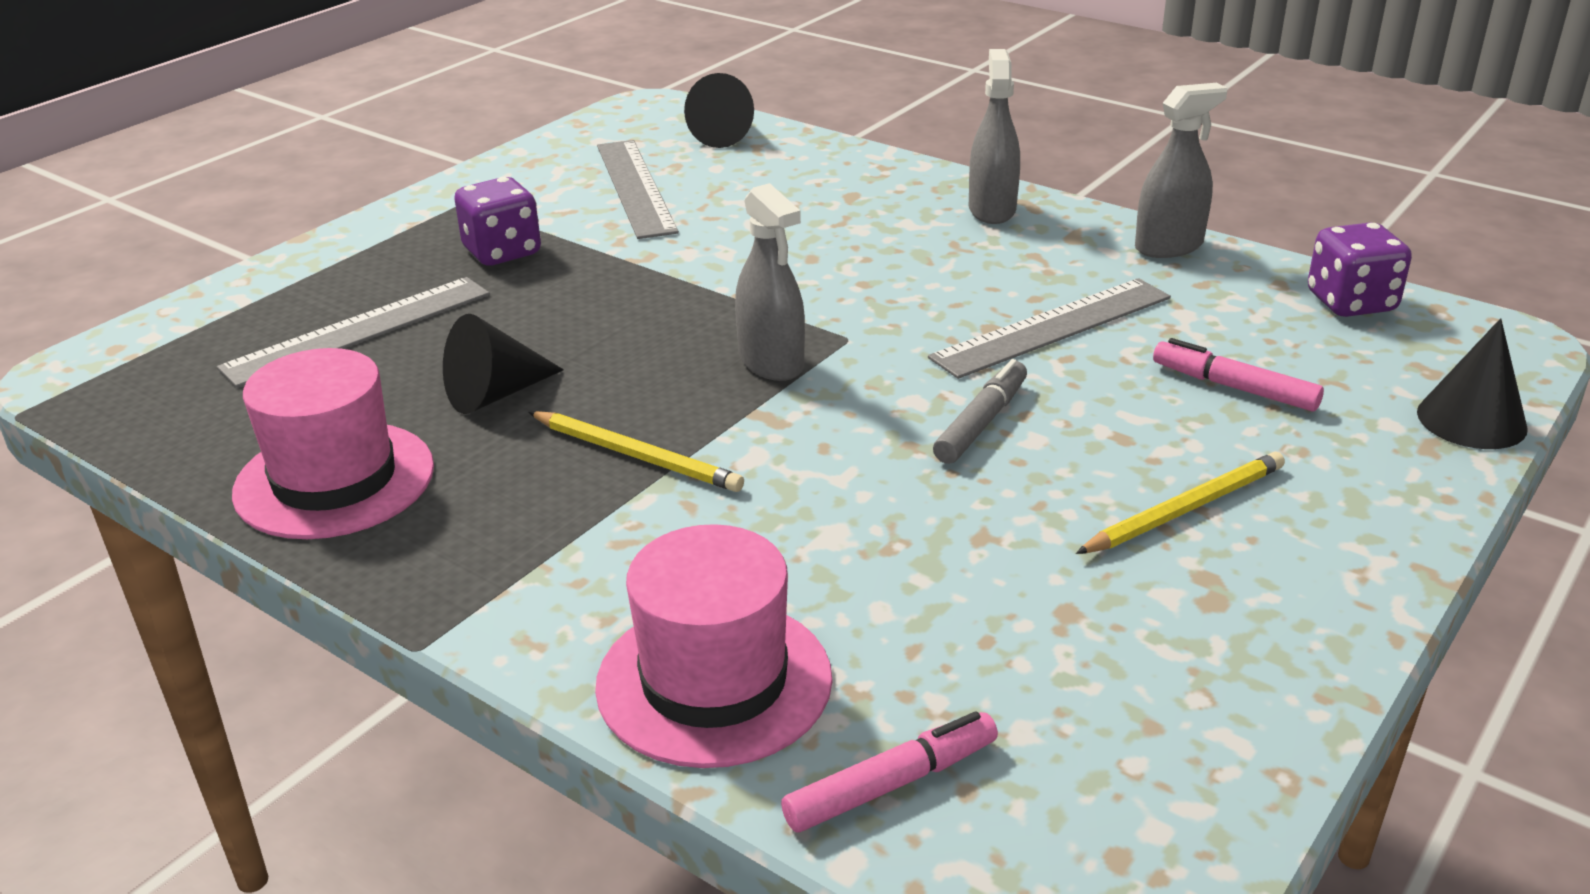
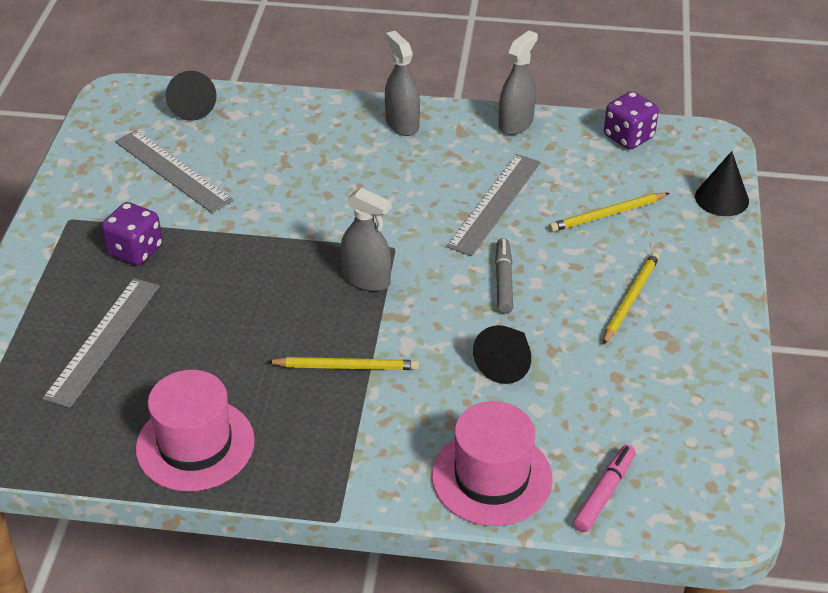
camera: 30 degrees left, 10 degrees up
(495, 394) = (232, 356): black cone -> black cone (506, 363)
(1234, 387) = (607, 214): pink marker -> yellow pencil

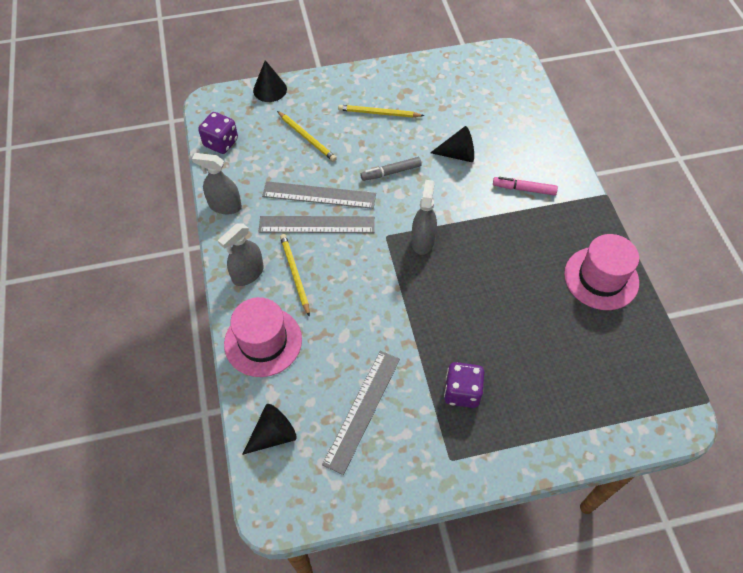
camera: 110 degrees left, 15 degrees up
(104, 341) = (554, 368): grey ruler -> grey ruler (317, 224)
(346, 366) = (501, 226): yellow pencil -> yellow pencil (295, 274)
(492, 477) = (540, 141): pink hat -> pink hat (263, 341)
(604, 493) = (523, 97): pink marker -> pink marker (524, 189)

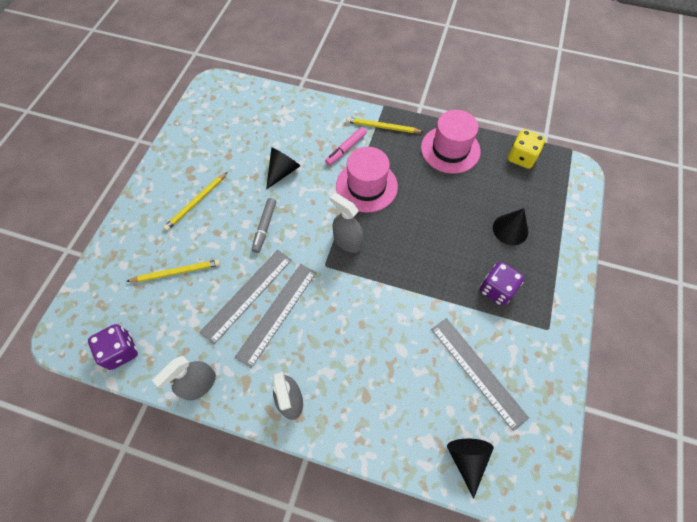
camera: 60 degrees left, 5 degrees up
(263, 341) = (370, 422): pink hat -> pink hat (366, 186)
(270, 89) = (93, 274): black cone -> black cone (510, 229)
(295, 274) = (317, 359): yellow pencil -> yellow pencil (382, 127)
(649, 351) = (521, 158): none -> yellow dice

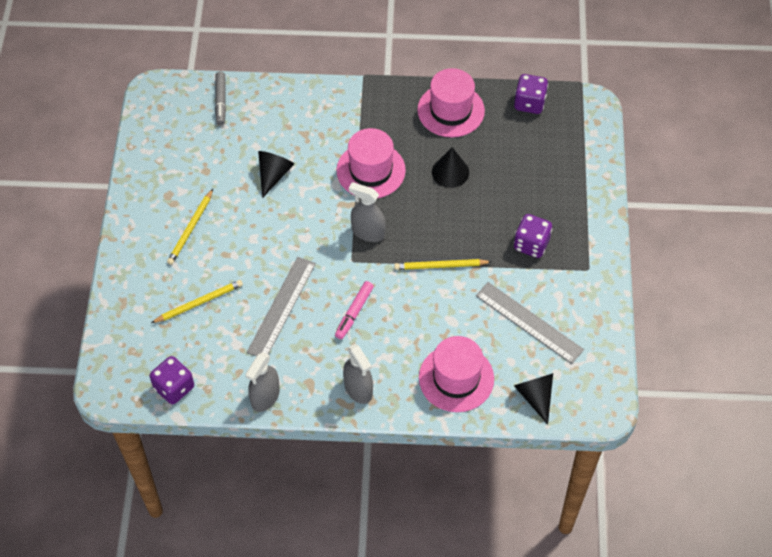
camera: 15 degrees left, 5 degrees down
(264, 227) = (275, 237): grey marker -> grey marker (221, 101)
(277, 313) = (318, 317): grey ruler -> none
(346, 149) = (335, 134): pink marker -> pink marker (354, 312)
(382, 127) = (369, 101): yellow pencil -> yellow pencil (440, 266)
(390, 415) = (456, 378): none -> pink hat
(510, 229) = (533, 182): black cone -> black cone (450, 172)
(521, 158) = (529, 103): yellow dice -> purple dice

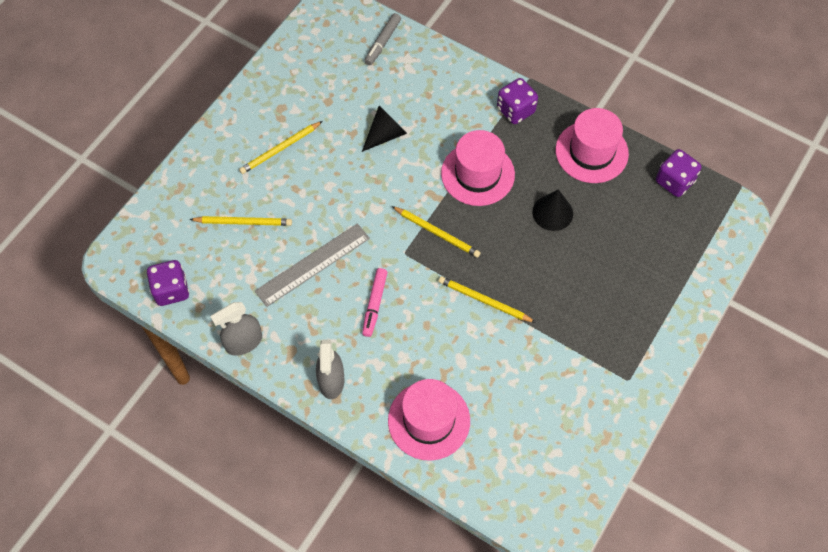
camera: 30 degrees right, 5 degrees up
(354, 312) = (374, 304): pink marker -> pink marker turned 45 degrees counterclockwise
(368, 232) = (437, 233): grey spray bottle -> yellow pencil
(529, 322) = (535, 402): grey ruler -> none
(531, 244) = (586, 325): purple dice -> purple dice (515, 110)
(535, 396) = (493, 481): black cone -> none

